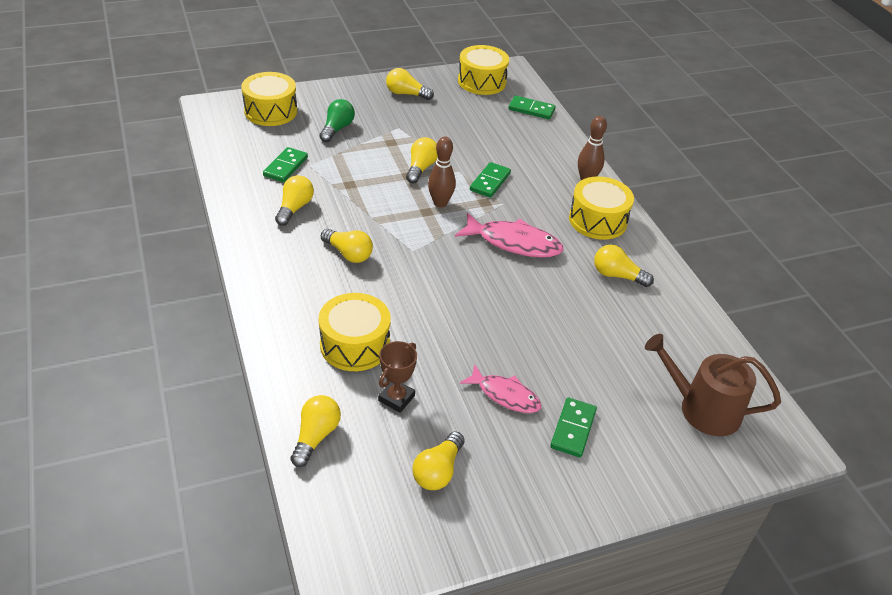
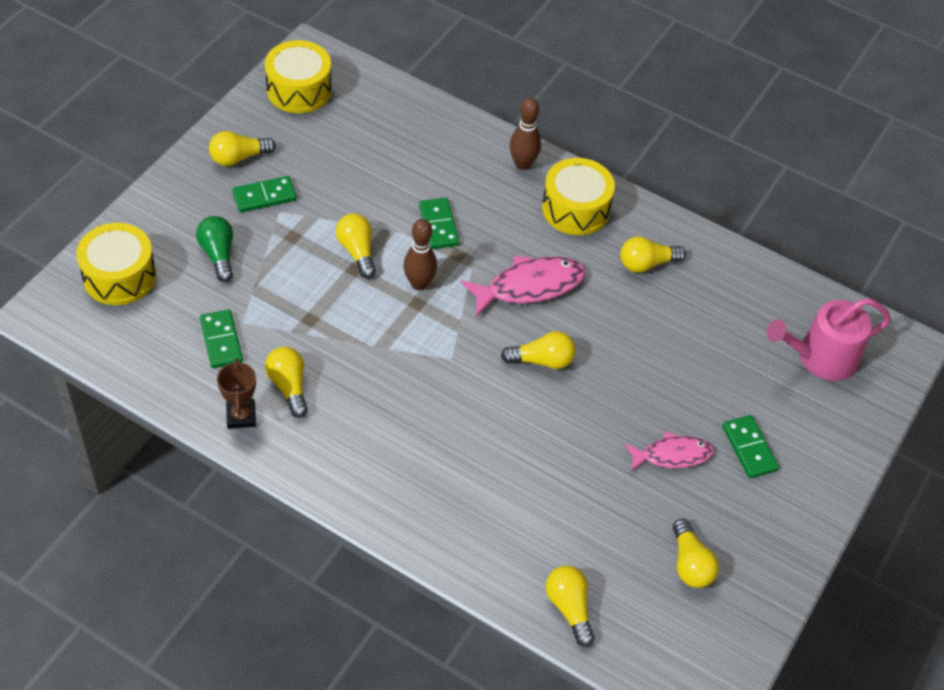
camera: 40 degrees left, 10 degrees up
(348, 254) = (398, 404): yellow light bulb -> yellow light bulb (542, 360)
(355, 345) = (507, 497): yellow drum -> none
(396, 398) = (594, 523): brown trophy -> brown trophy (241, 416)
(531, 109) = (386, 100): green domino -> green domino (264, 196)
(702, 408) = (820, 358): brown watering can -> pink watering can

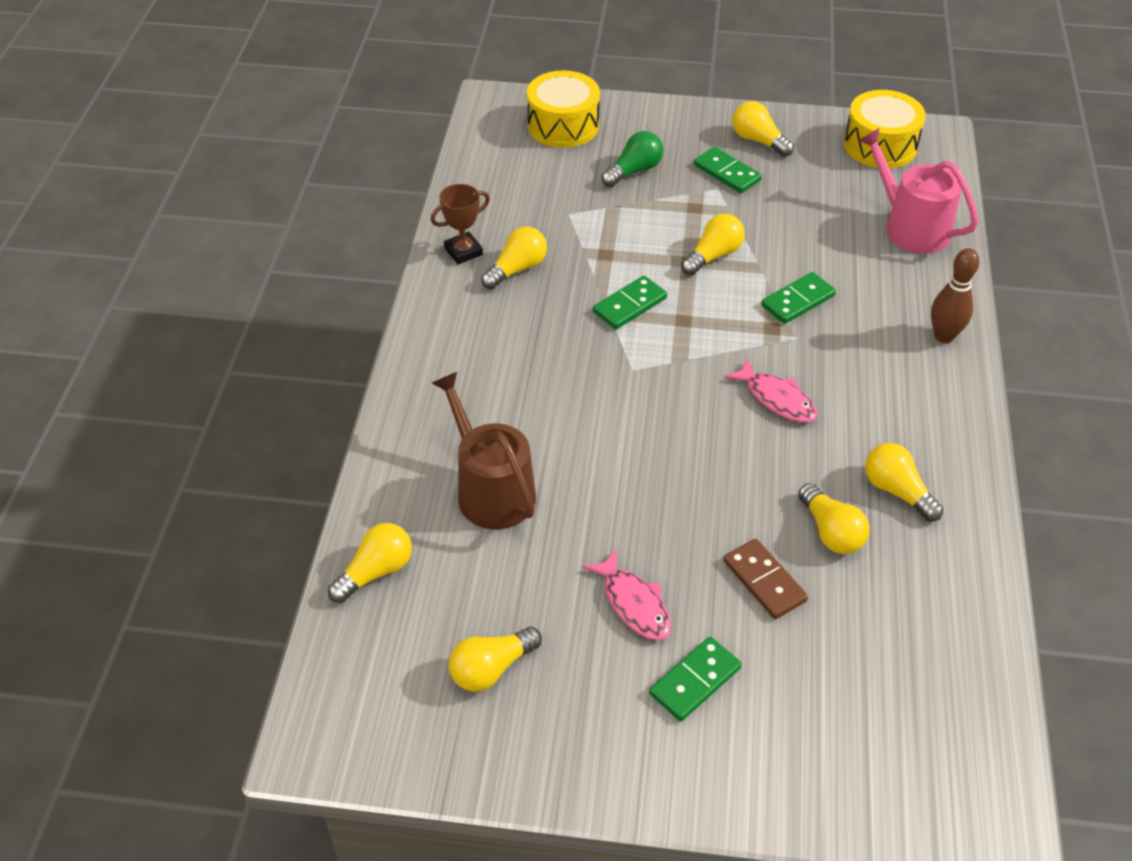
camera: 70 degrees right, 5 degrees down
(221, 341) = (538, 208): green domino -> green domino (629, 305)
(419, 284) = (709, 313): brown bowling pin -> none
(525, 501) = (490, 490): none -> brown watering can
(529, 286) = (776, 399): pink fish -> pink fish, size x0.66
(542, 360) = (683, 442): yellow light bulb -> yellow light bulb (831, 532)
(575, 209) = (921, 401): yellow drum -> none
(687, 372) = (764, 581): none -> brown domino
(820, 358) = (896, 721): pink watering can -> pink watering can (910, 227)

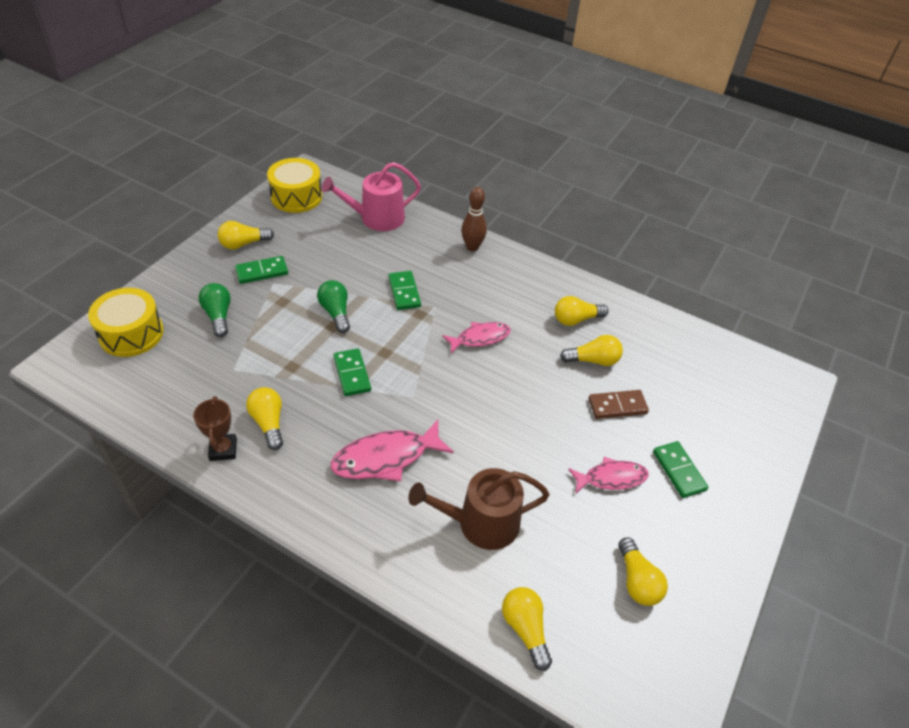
camera: 70 degrees left, 0 degrees up
(530, 377) = (386, 458): none -> pink fish
(713, 256) = (336, 312): yellow light bulb -> green light bulb

